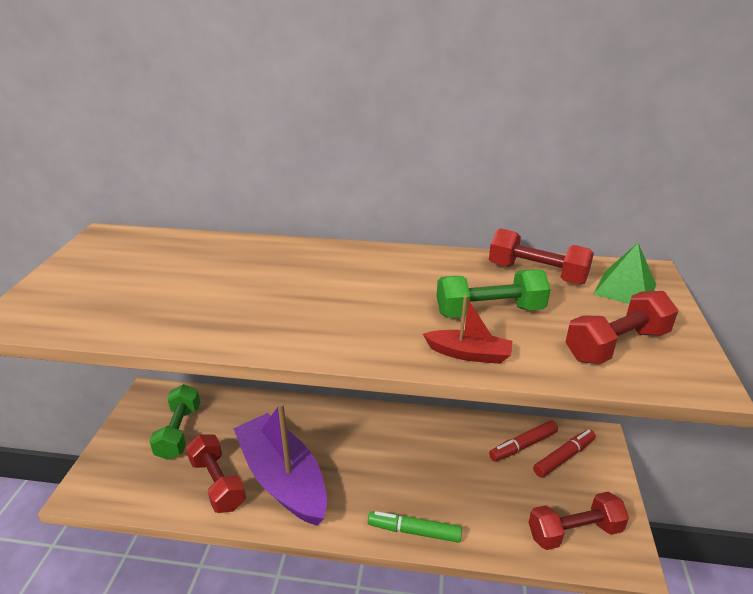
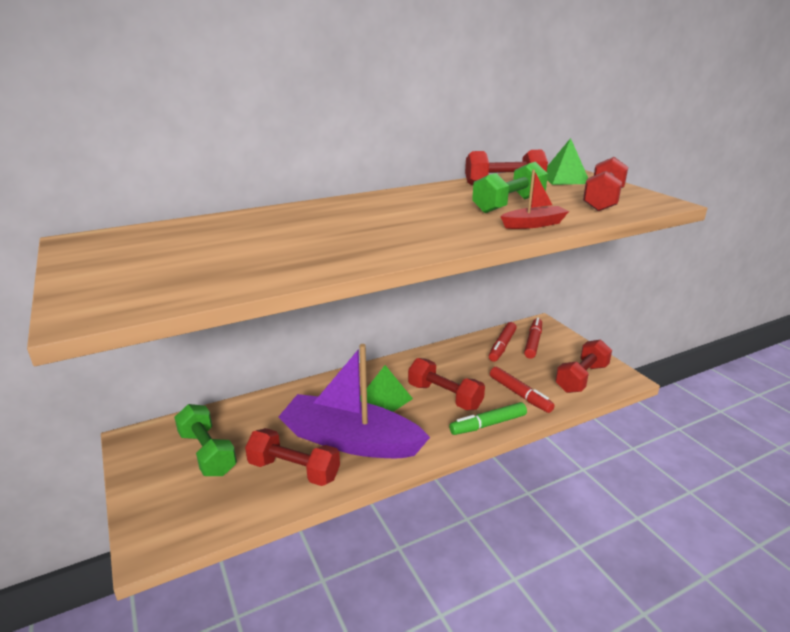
camera: 35 degrees left, 5 degrees down
(350, 450) = (385, 399): none -> green pyramid
(405, 476) = (444, 396): none -> red dumbbell
(482, 515) = (520, 394): none -> red marker

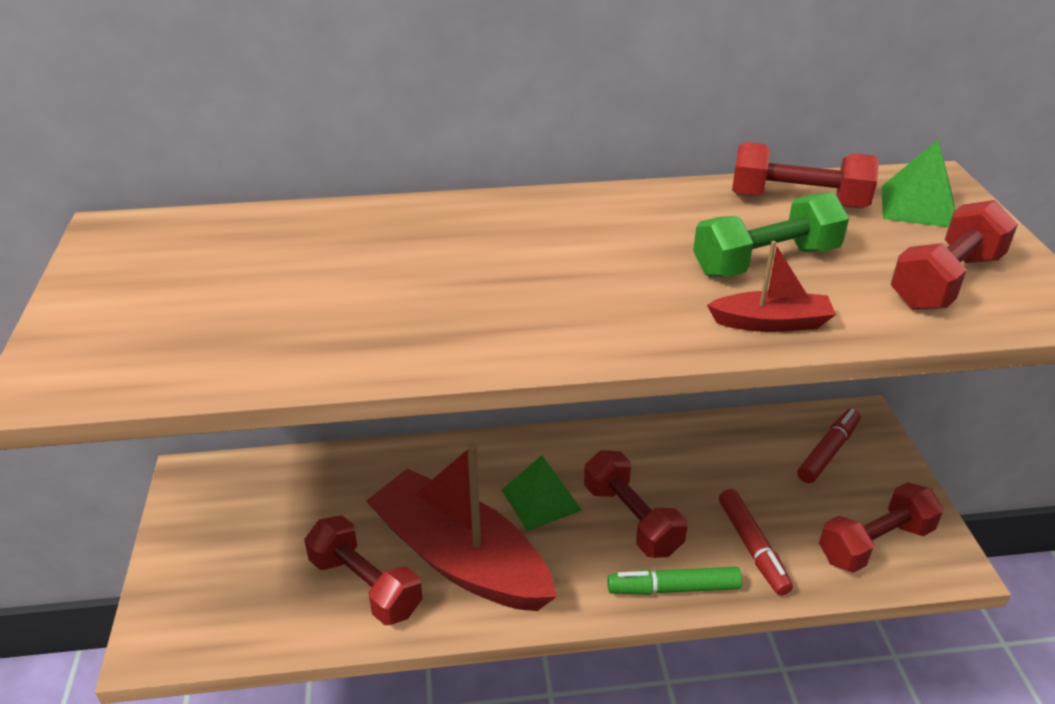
camera: 20 degrees right, 10 degrees up
(207, 453) = (269, 525): green dumbbell -> none
(350, 440) = (460, 558): purple boat -> red boat
(502, 346) = (771, 447): red marker -> none

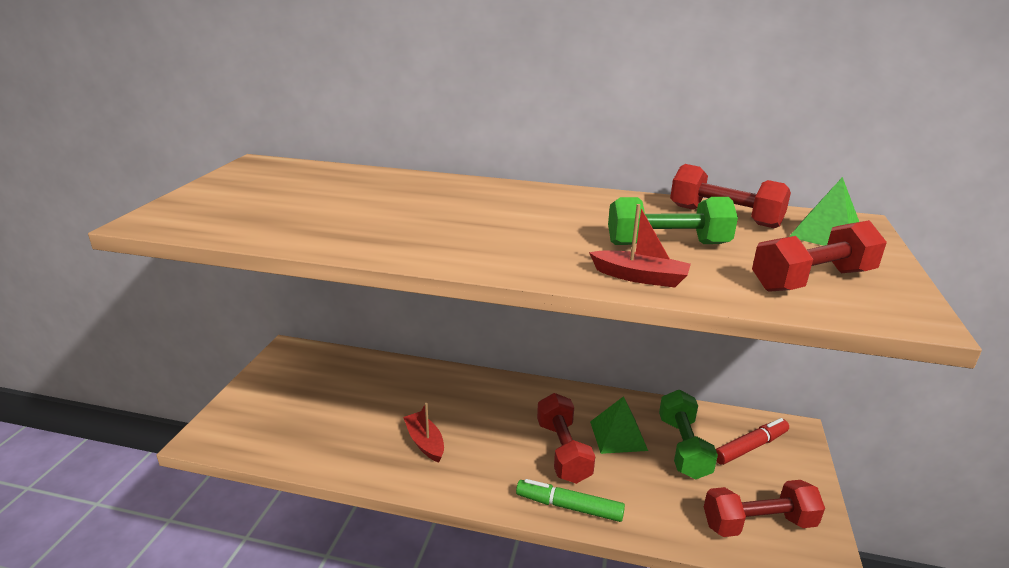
camera: 20 degrees right, 10 degrees down
(365, 585) = (352, 441): red dumbbell -> none
(460, 558) = (425, 442): red boat -> red boat, size x0.43
(541, 500) = (503, 421): green pyramid -> green pyramid (618, 435)
(752, 547) = (649, 497): red marker -> none
(760, 473) = (683, 447): none -> green dumbbell

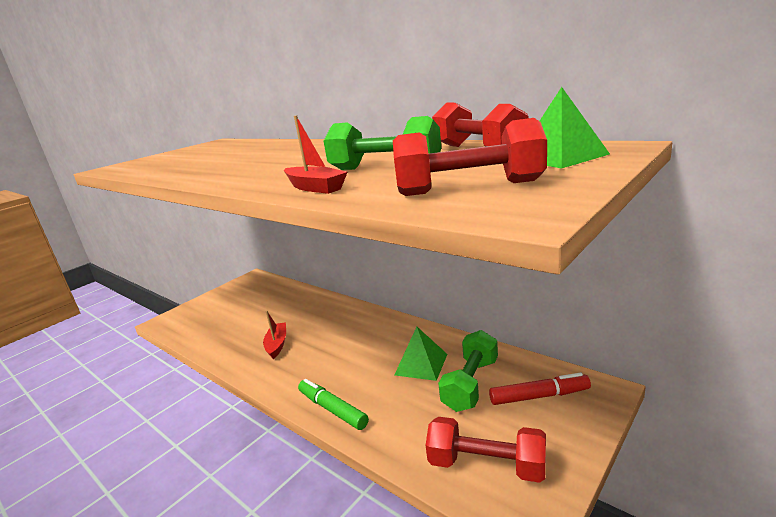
camera: 30 degrees right, 5 degrees down
(563, 451) = (365, 368): red dumbbell -> none

